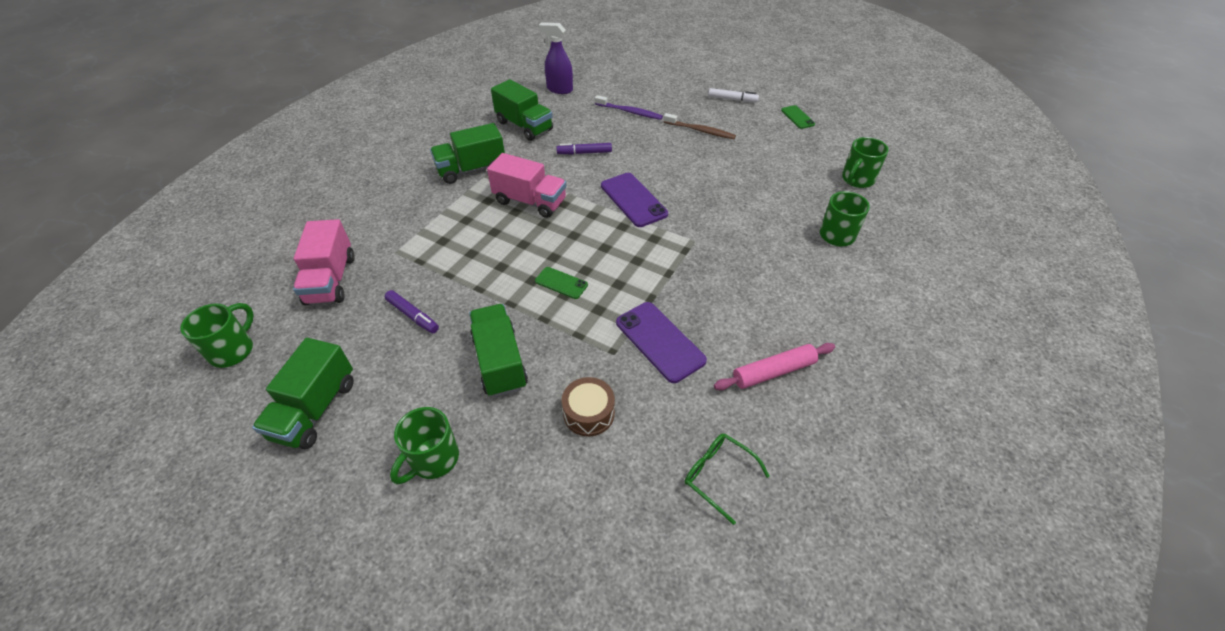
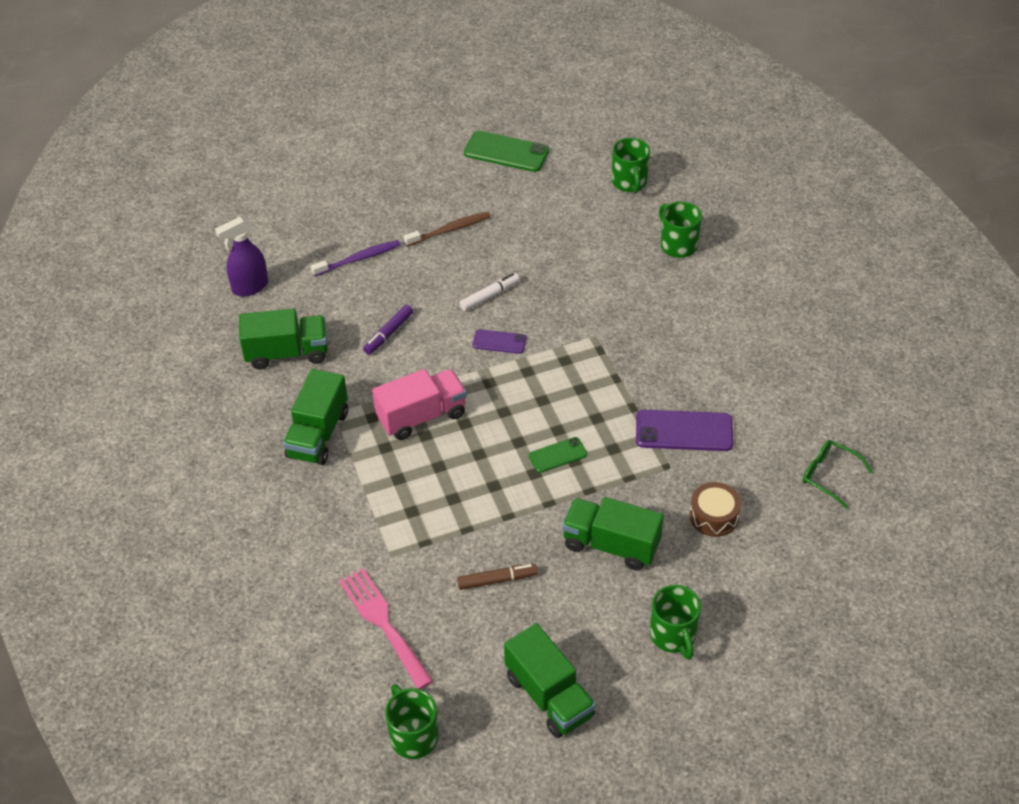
camera: 50 degrees left, 0 degrees up
(331, 280) = (383, 623): pink truck -> pink fork
(413, 315) = (497, 580): purple marker -> brown marker
(633, 200) = (499, 342): purple phone -> purple phone, size x0.57
(718, 475) = (829, 475): green glasses -> green glasses turned 45 degrees clockwise
(732, 99) = (427, 174): white marker -> white marker (489, 296)
(773, 372) = (773, 385): pink rolling pin -> none
(797, 117) = (506, 152): green phone -> green phone, size x1.76

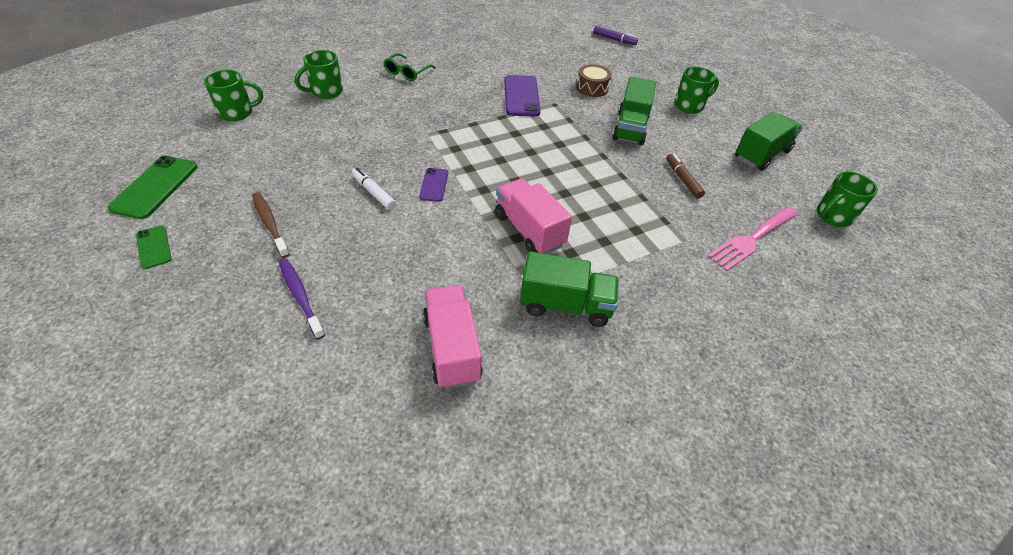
camera: 100 degrees left, 0 degrees up
(250, 287) = (333, 407): purple spray bottle -> none
(287, 353) = (452, 348): green truck -> pink truck
(388, 333) = (422, 261): purple marker -> purple marker (614, 39)
(557, 455) = (556, 151): green phone -> green phone (154, 247)
(829, 475) = (547, 48): green glasses -> green glasses (407, 73)

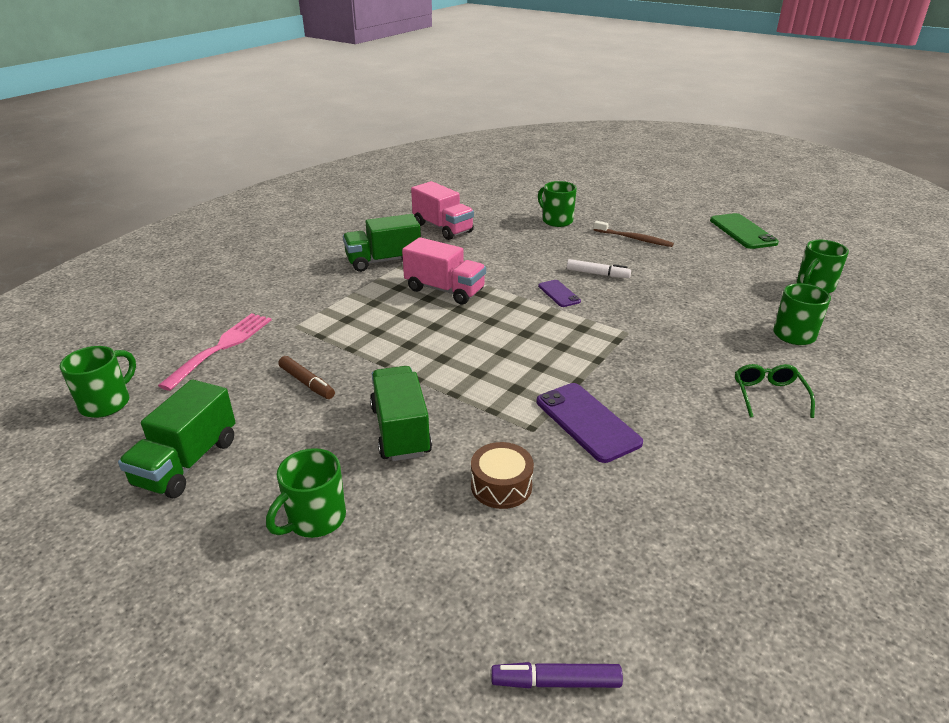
camera: 155 degrees right, 15 degrees down
(154, 247) = (675, 213): green phone -> none
(300, 297) = (556, 220): purple toothbrush -> green mug

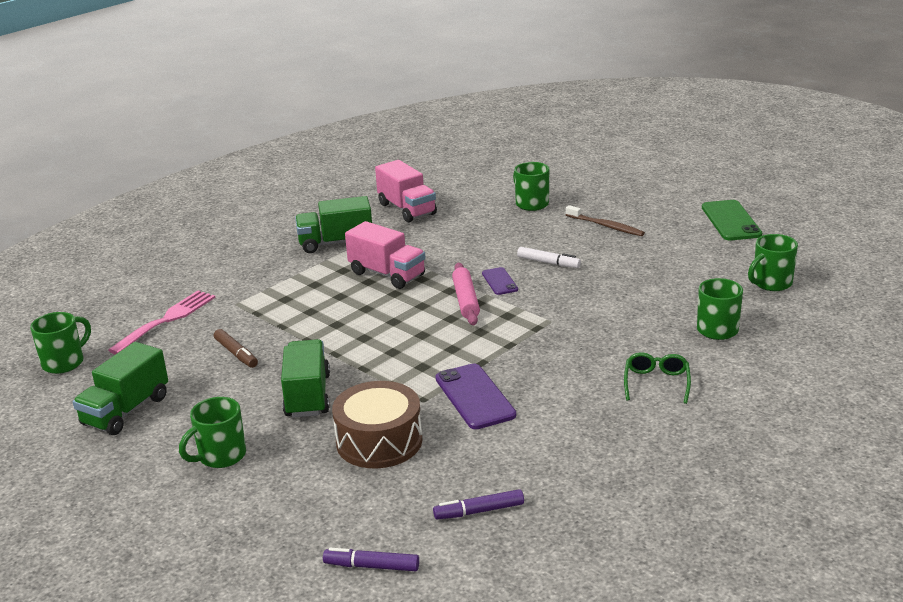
camera: 10 degrees right, 5 degrees down
(501, 486) = (379, 441): brown drum -> brown drum, size x1.64
(533, 314) = (466, 300): none -> pink rolling pin
(657, 579) = (479, 511): none -> purple marker

